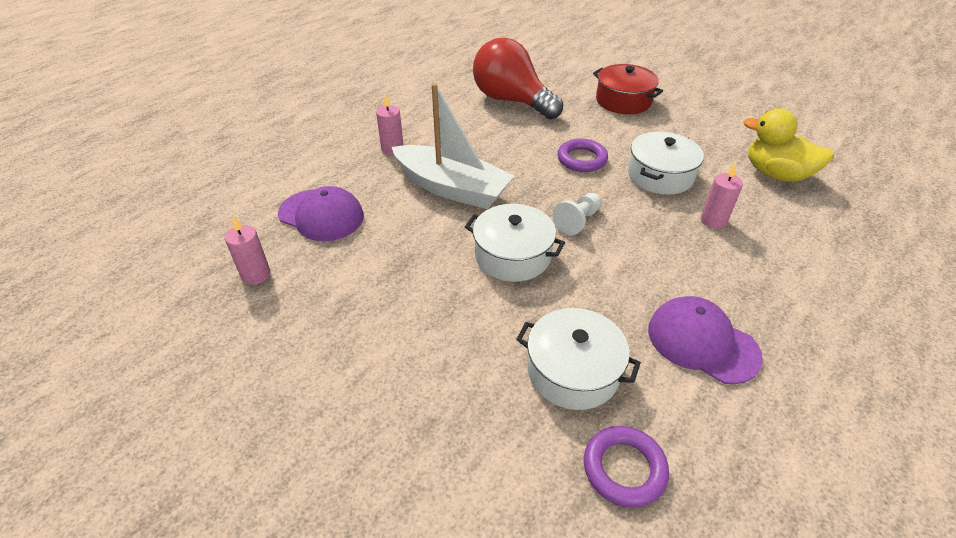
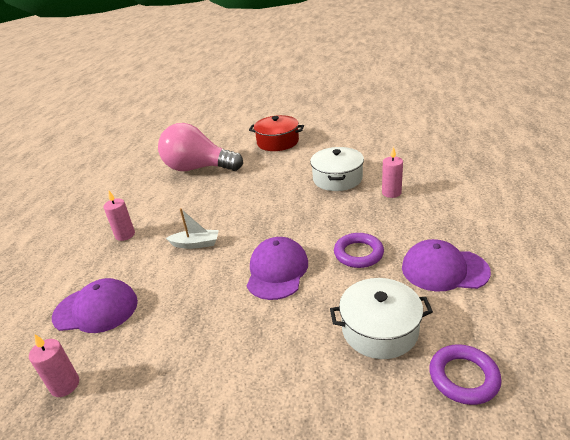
camera: 25 degrees left, 10 degrees down
(452, 188) = (196, 244): white boat -> white boat, size x0.47
(511, 101) = (198, 168): red light bulb -> pink light bulb
(512, 255) = (277, 271): white pot -> purple cap
(578, 221) = (305, 228): white pawn -> none
(582, 159) = (277, 188): purple ring -> purple ring (358, 253)
(776, 174) = (405, 152): yellow duck -> none

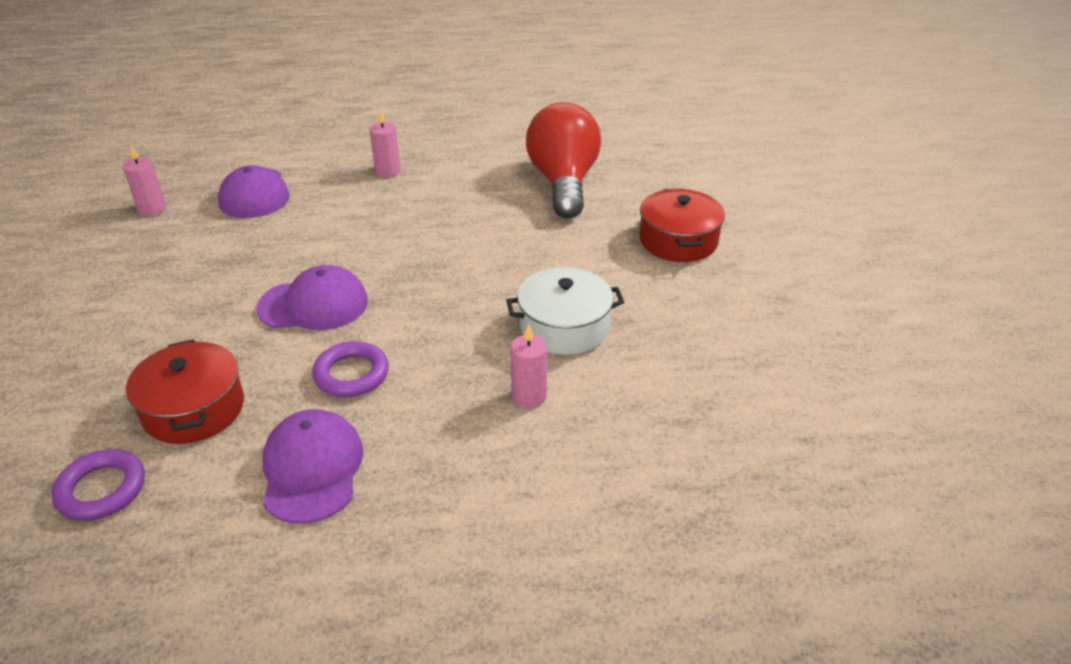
camera: 70 degrees right, 5 degrees up
(196, 244) = (370, 228): white boat -> none
(198, 168) = (563, 183): pink light bulb -> red light bulb
(379, 329) = (194, 409): white pot -> red pot

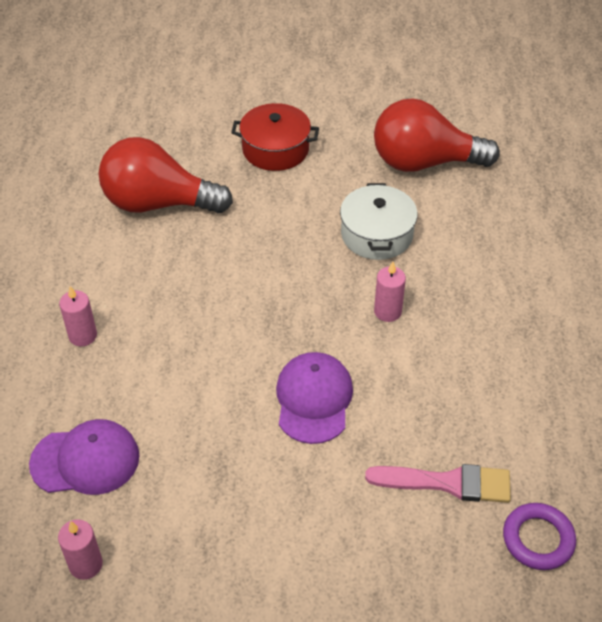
camera: 80 degrees left, 10 degrees up
(194, 409) = (447, 483): red pot -> pink brush
(312, 469) = (522, 397): purple cap -> none
(351, 374) = (416, 372): purple ring -> none
(529, 396) = (454, 265): pink candle -> pink candle (387, 311)
(713, 357) = (424, 162): none -> red light bulb

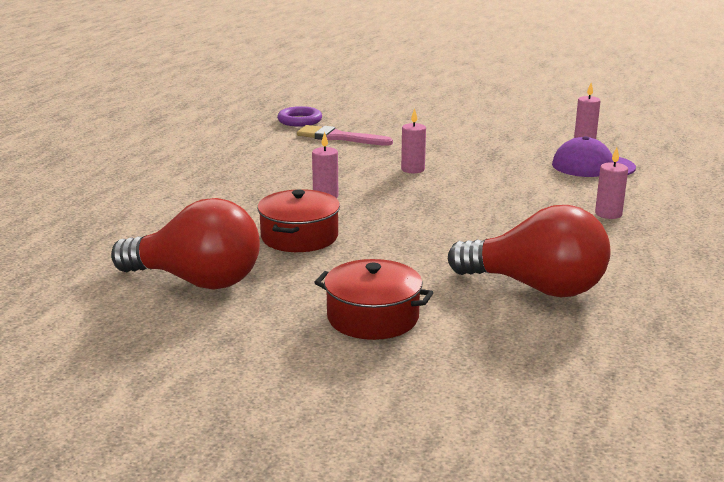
camera: 165 degrees left, 25 degrees down
(313, 399) = (413, 169): purple cap -> pink candle
(376, 234) = (299, 237): white pot -> red pot

